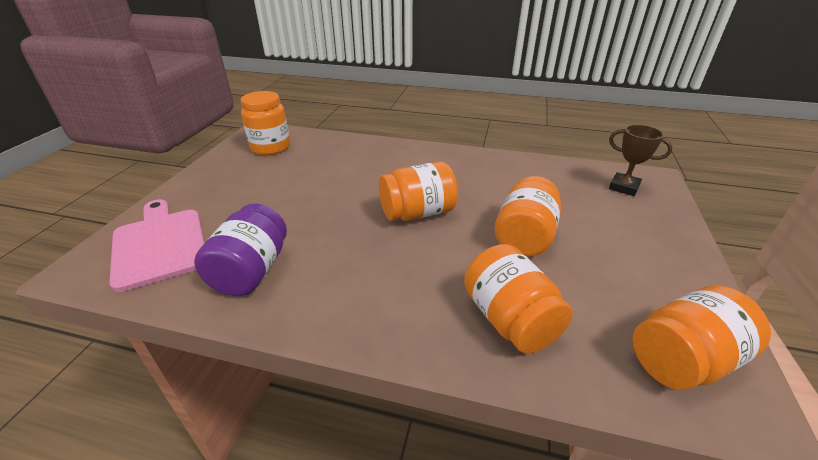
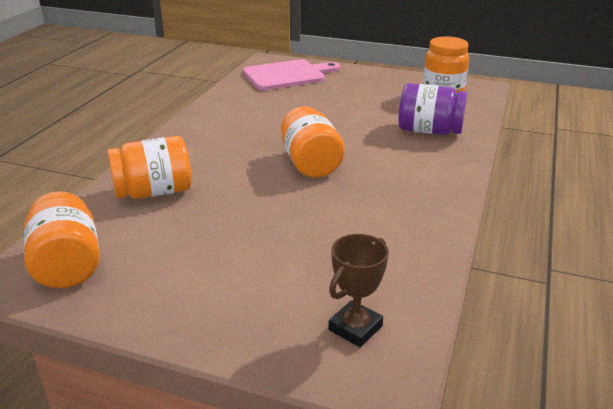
camera: 95 degrees right, 5 degrees down
(251, 271) = (248, 103): purple jar -> purple jar (429, 131)
(524, 236) = (256, 217): orange jar -> none

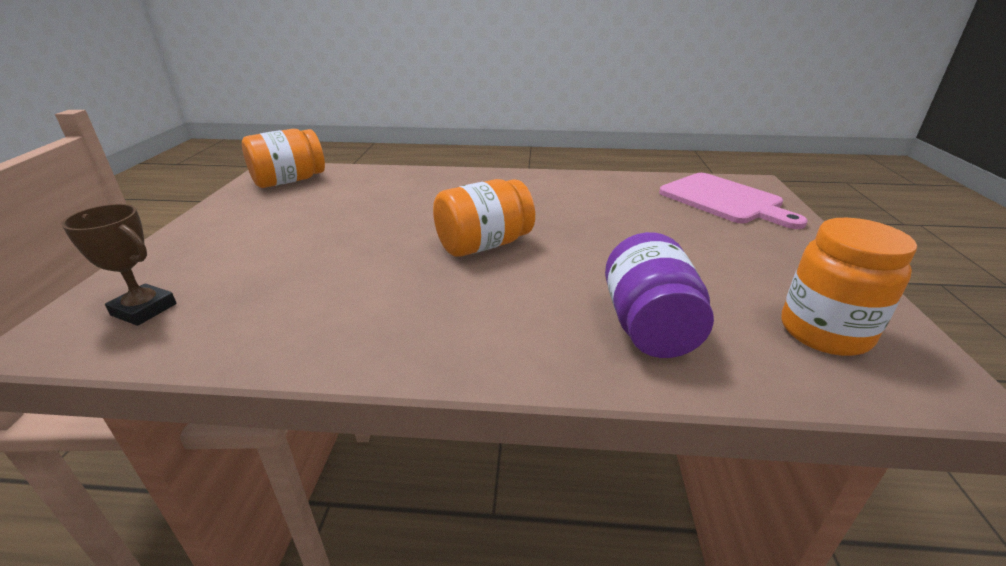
camera: 75 degrees right, 0 degrees up
(154, 192) = (398, 186): orange jar -> none

